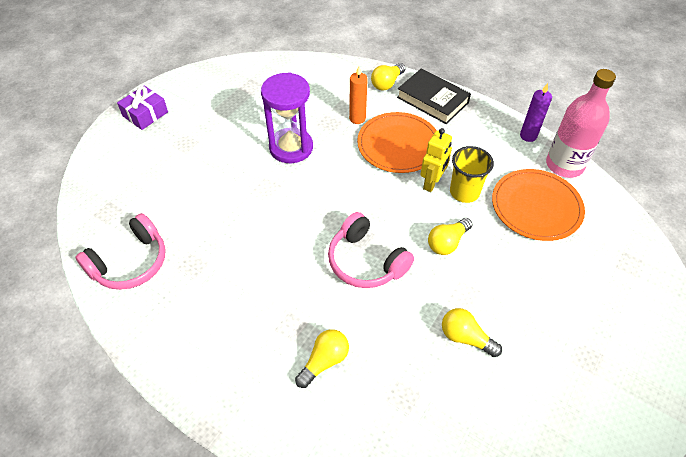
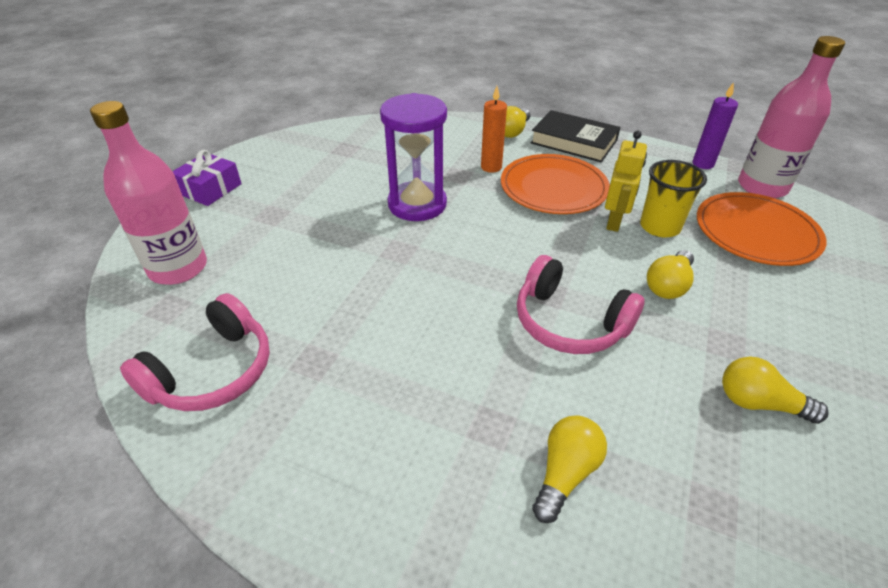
camera: 10 degrees left, 10 degrees down
(117, 181) = (178, 268): none -> pink bottle

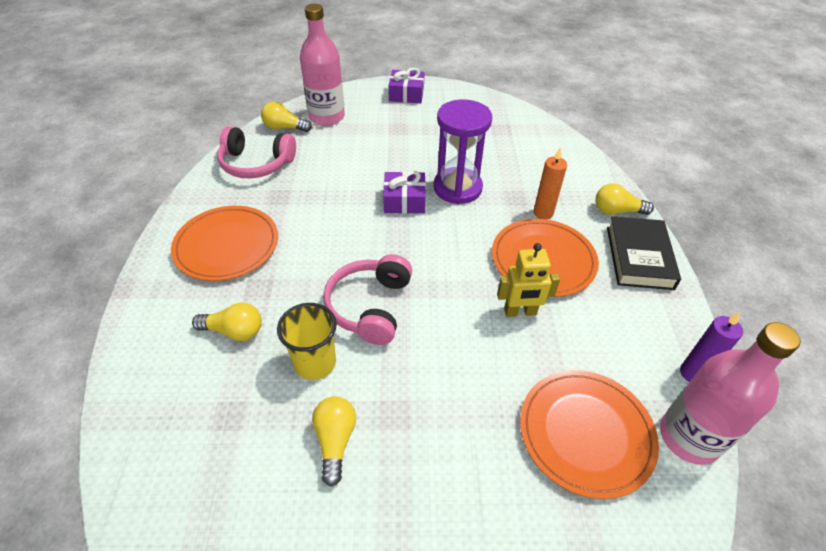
camera: 65 degrees right, 5 degrees up
(381, 449) = (227, 245): none -> orange plate
(410, 247) = (404, 200): none -> purple gift
(659, 227) = (536, 347): yellow cup -> yellow cup (315, 363)
(668, 285) = (450, 364): yellow light bulb -> yellow light bulb (284, 128)

